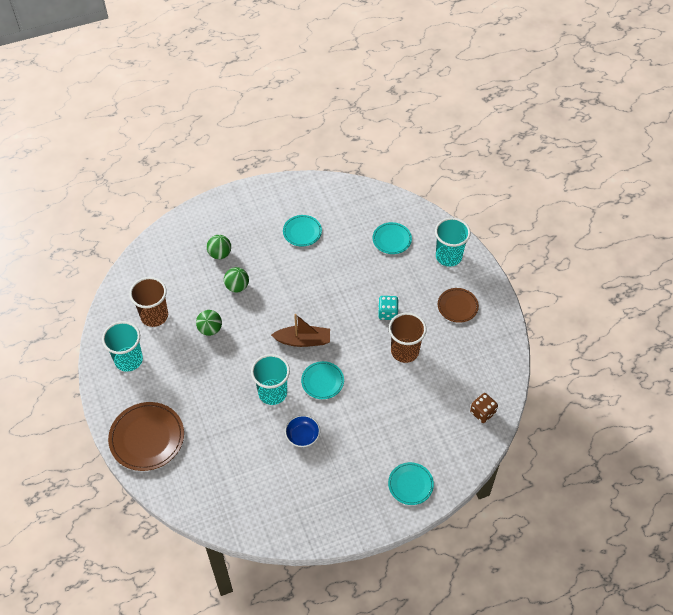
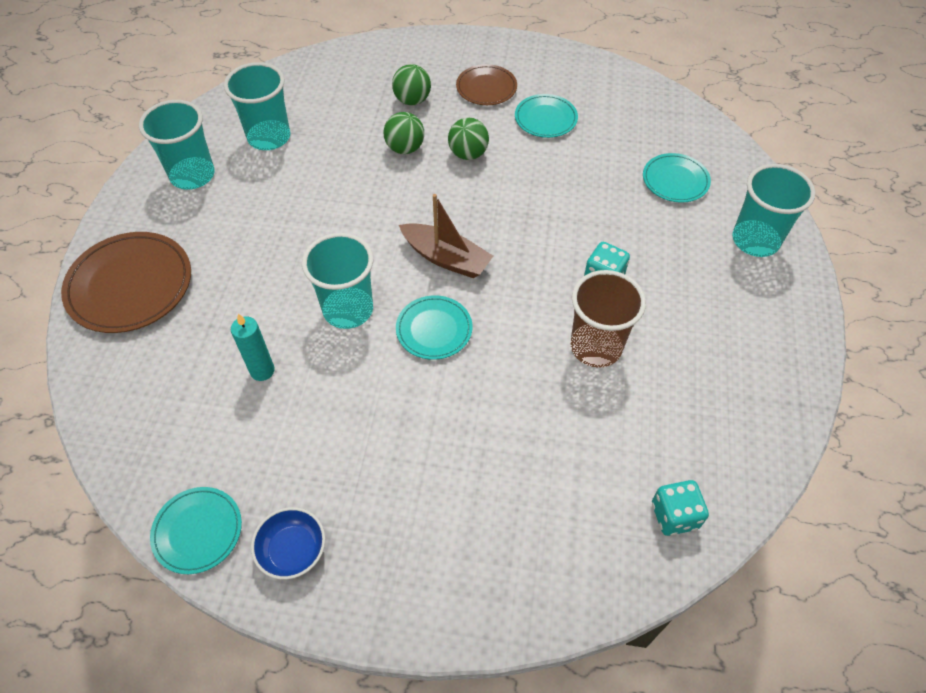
camera: 30 degrees right, 0 degrees up
(154, 316) = (269, 137): brown cup -> turquoise cup
(210, 329) = (327, 185): green ball -> green ball (468, 154)
(252, 445) = (262, 371): none -> turquoise candle
(302, 436) = (345, 396): blue bowl -> blue bowl (292, 550)
(410, 484) = (465, 574): turquoise plate -> turquoise plate (197, 531)
(457, 306) = (728, 319): brown plate -> brown plate (486, 87)
(482, 412) = (674, 515): brown dice -> turquoise dice

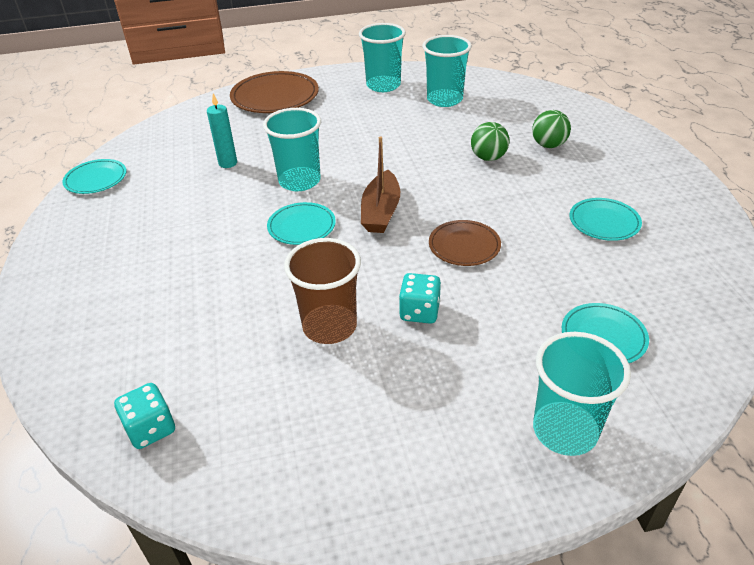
camera: 70 degrees right, 15 degrees down
(292, 550) = (86, 219): blue bowl -> none
(468, 154) = (512, 190): green ball -> none
(486, 87) = (608, 177): brown plate -> brown plate (464, 245)

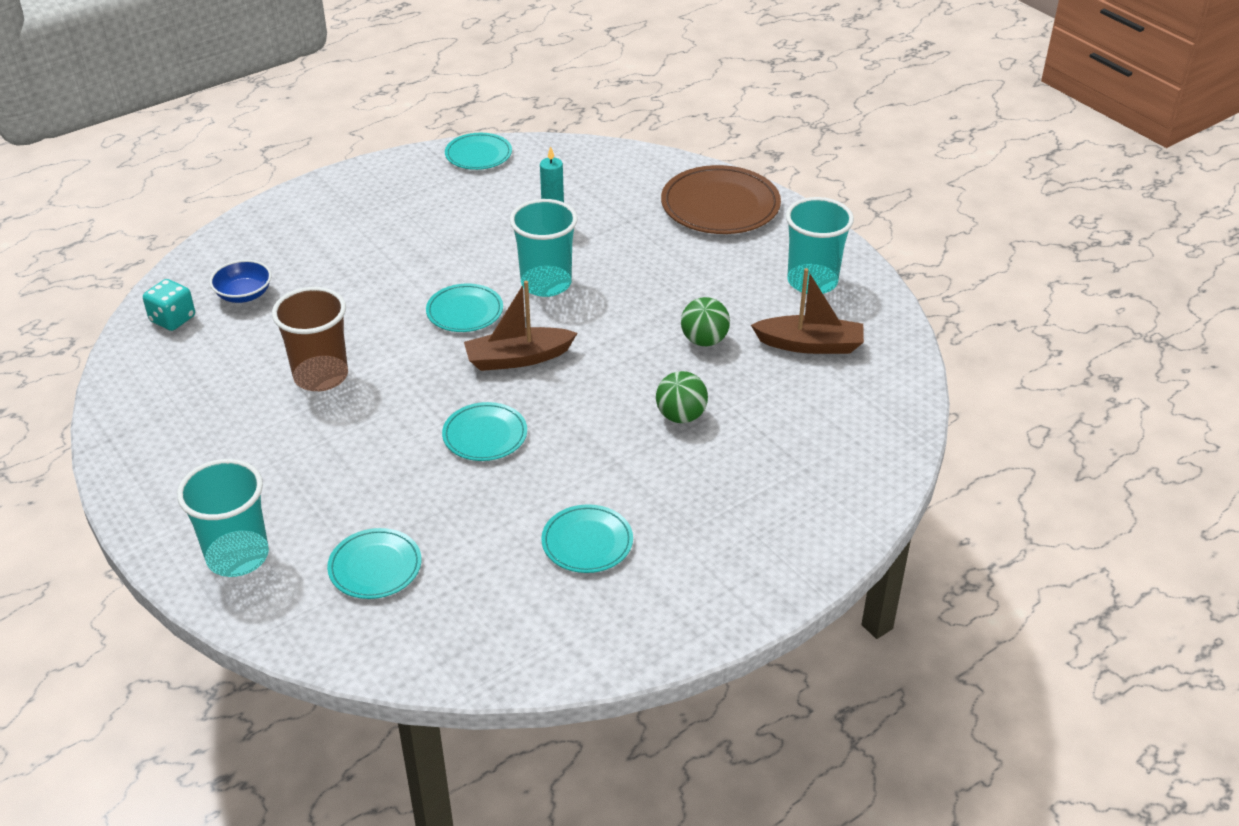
camera: 65 degrees right, 0 degrees up
(158, 361) = (244, 294): none -> blue bowl
(419, 312) = (363, 428): turquoise dice -> none
(444, 100) = (810, 345): turquoise cup -> brown boat
(464, 245) = (485, 435): brown plate -> turquoise plate
(548, 145) = (746, 465): green ball -> green ball (704, 340)

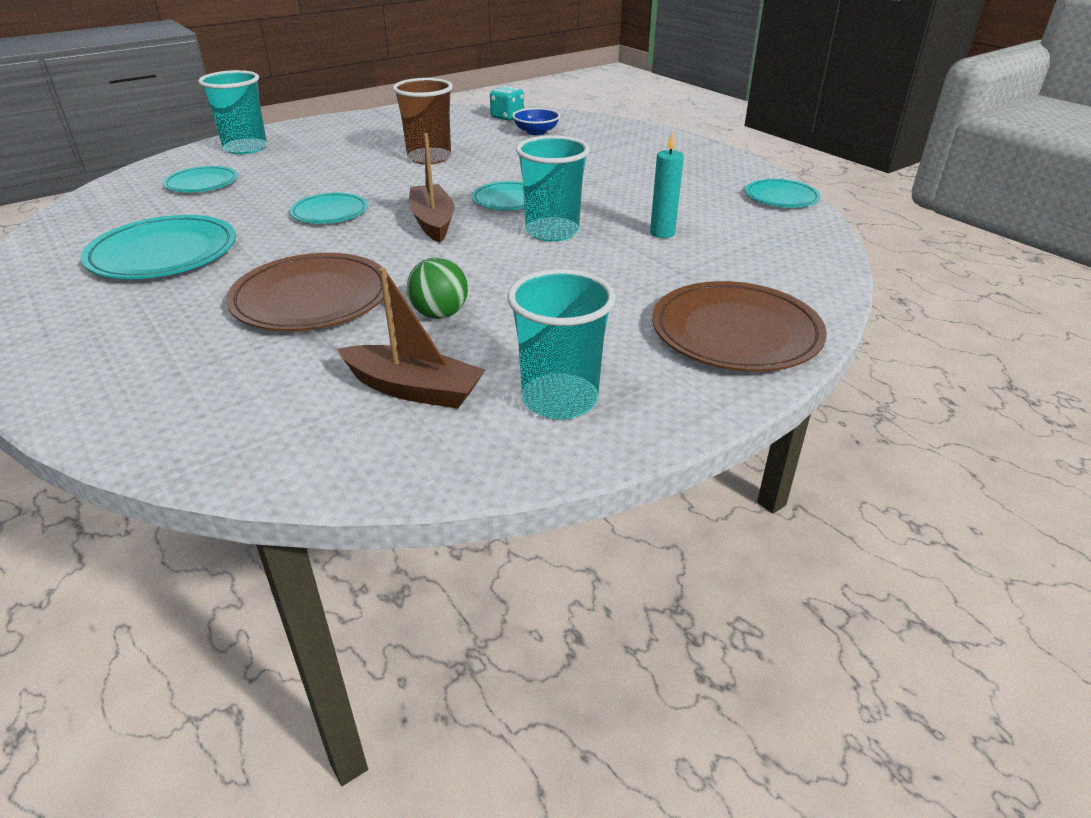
camera: 90 degrees right, 5 degrees down
(587, 542) = (163, 253): turquoise plate -> turquoise plate, size x1.70
(681, 416) = (311, 298): green ball -> brown plate
(810, 345) = (414, 389): brown boat -> brown boat turned 75 degrees counterclockwise

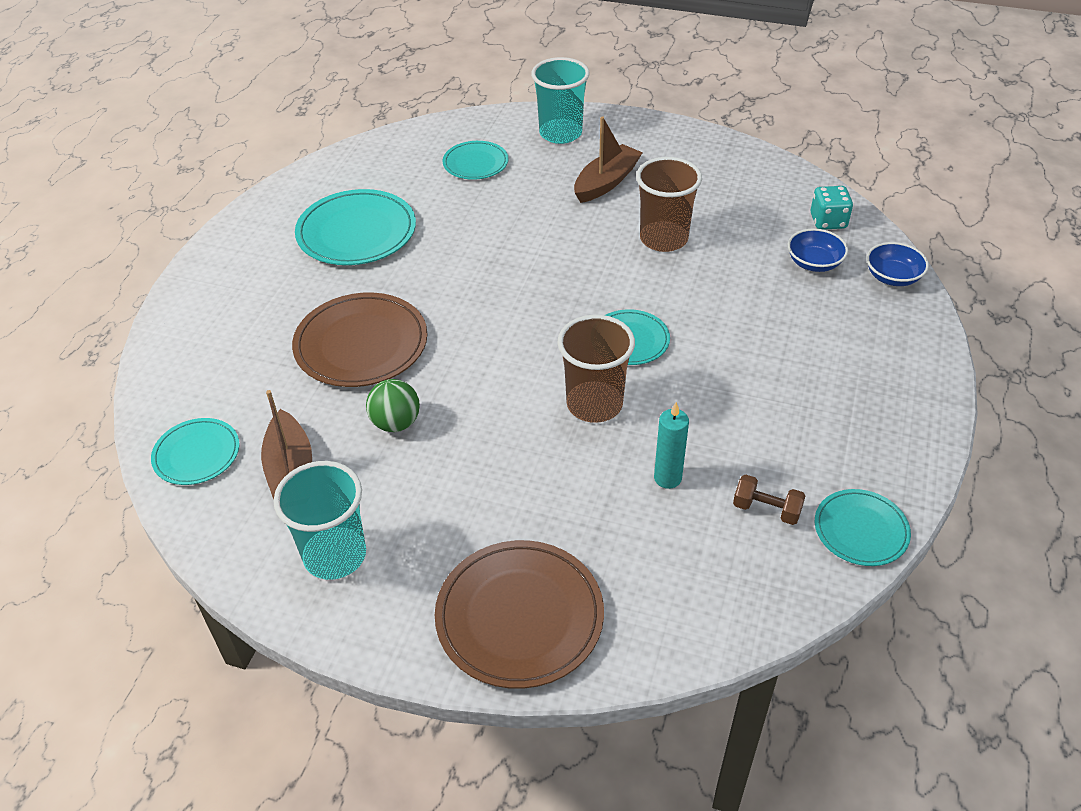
camera: 55 degrees right, 10 degrees up
(330, 212) = (497, 259): turquoise plate -> turquoise plate (197, 454)
(432, 222) = (538, 324): brown boat -> brown boat (606, 182)
(552, 232) = (594, 404): turquoise cup -> brown cup
(584, 121) = (892, 277): none -> blue bowl
(731, 215) = (766, 509): none -> brown dumbbell

